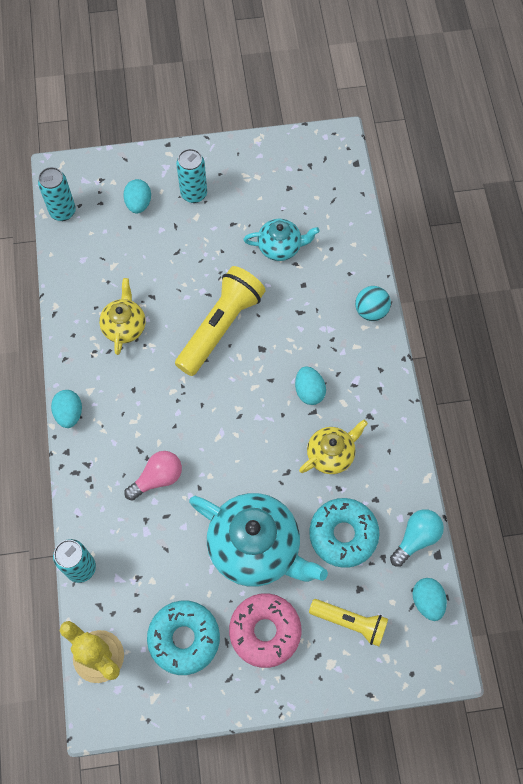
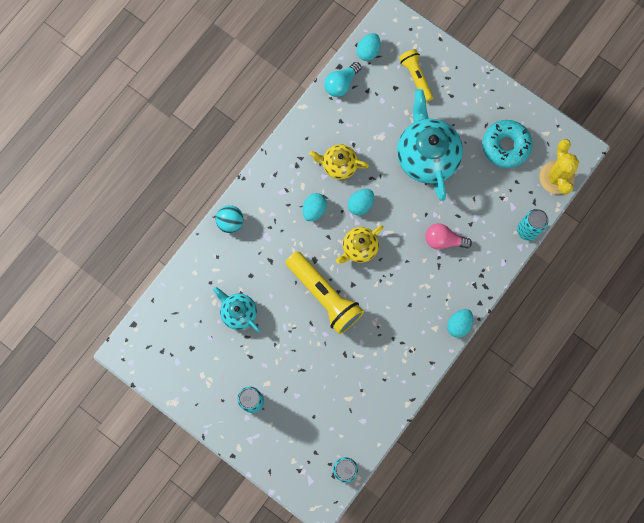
camera: 135 degrees left, 10 degrees up
(124, 326) = (379, 350): yellow teapot -> yellow teapot (359, 248)
(138, 204) = (292, 428): turquoise egg -> turquoise egg (360, 204)
(220, 327) = (324, 295): yellow flashlight -> yellow flashlight turned 120 degrees counterclockwise
(265, 631) = (462, 112): pink donut -> none
(343, 534) = (376, 120): turquoise donut -> none
(416, 538) = (341, 84): turquoise light bulb -> turquoise light bulb turned 45 degrees counterclockwise

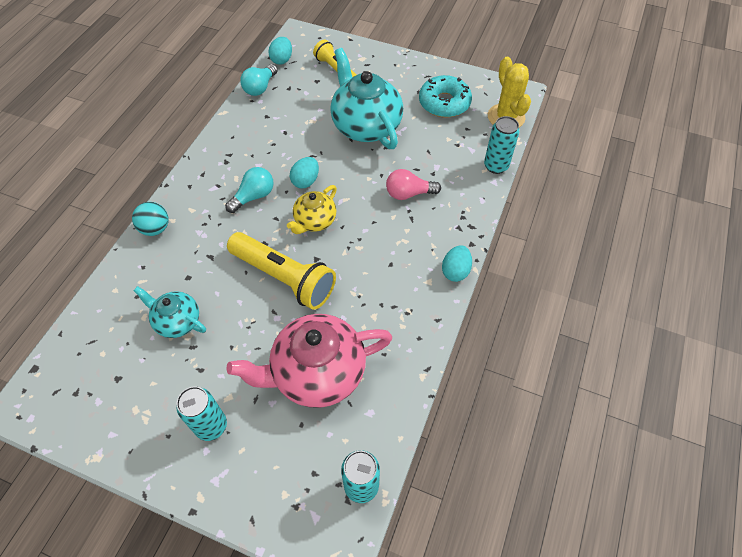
camera: 15 degrees left, 20 degrees down
(314, 210) = (254, 196): turquoise egg -> turquoise light bulb
(332, 381) = (317, 373): none -> pink teapot
(339, 165) = (273, 152): yellow teapot -> none

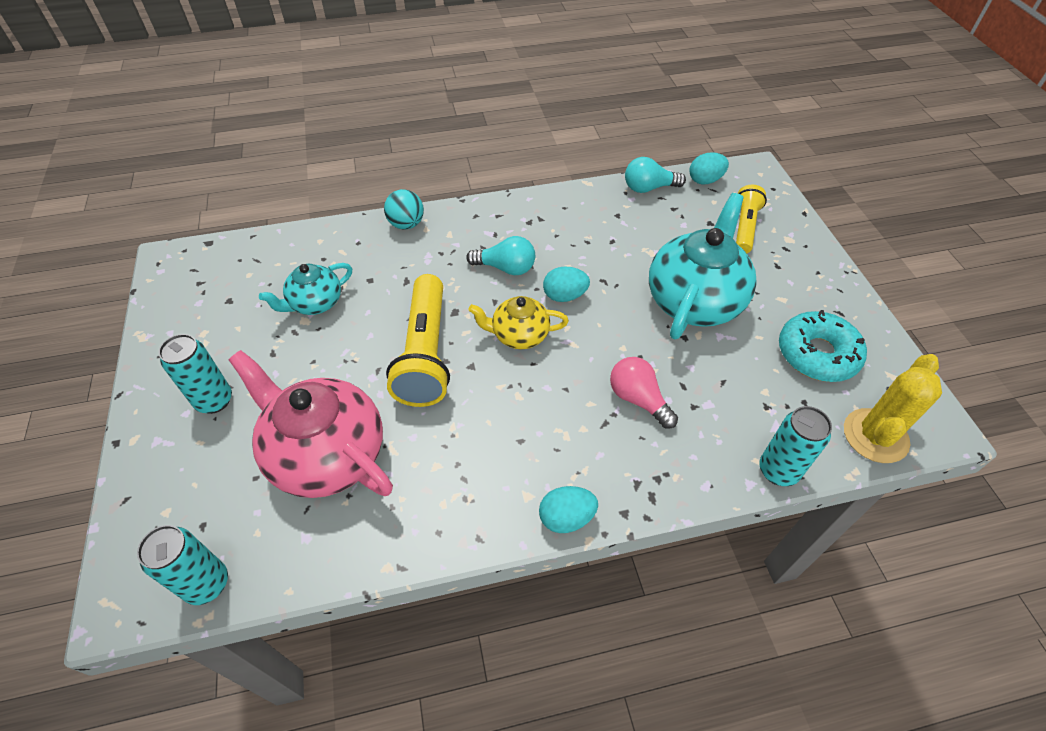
camera: 55 degrees right, 5 degrees down
(177, 321) = (315, 303): turquoise teapot -> turquoise teapot turned 120 degrees counterclockwise

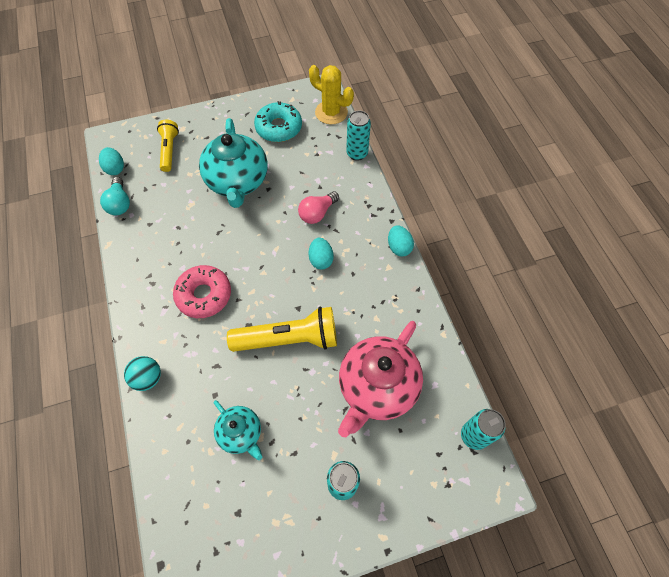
camera: 95 degrees left, 10 degrees up
(506, 268) = (204, 295): turquoise light bulb -> pink donut
(519, 335) = (270, 281): yellow teapot -> none
(564, 296) = (233, 255): turquoise egg -> turquoise egg (321, 260)
(695, 300) = (237, 181): turquoise teapot -> turquoise teapot turned 120 degrees counterclockwise
(744, 227) = (169, 150): yellow flashlight -> yellow flashlight turned 75 degrees clockwise

